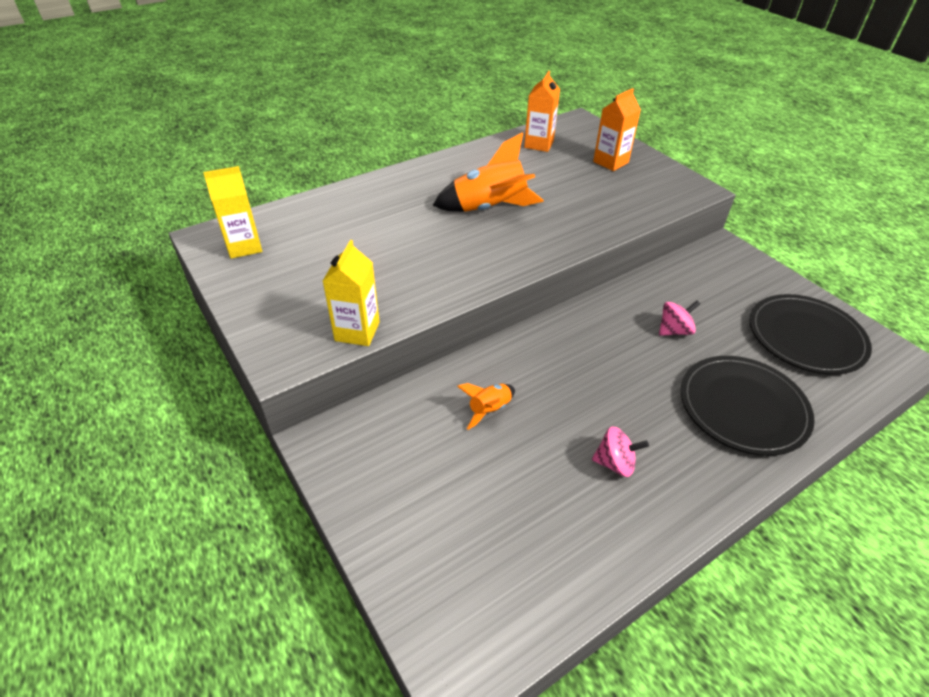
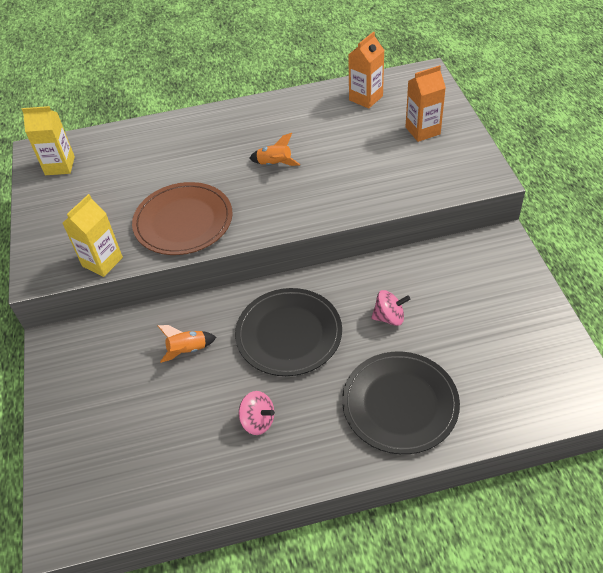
camera: 25 degrees right, 5 degrees up
(427, 275) = (183, 221): none -> brown plate
(490, 208) = (275, 164): orange rocket -> orange rocket, size x0.51
(806, 337) = (512, 354): black plate -> black plate (289, 334)

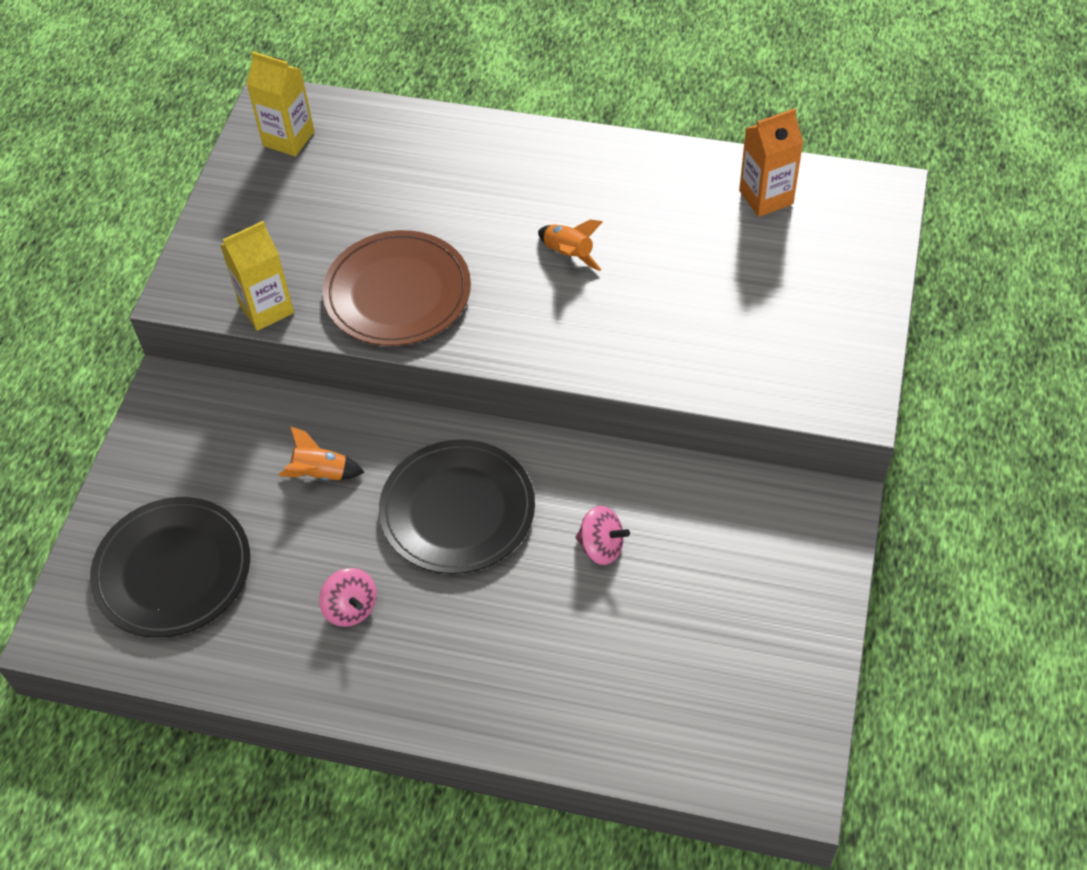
camera: 25 degrees right, 5 degrees up
(400, 404) = (537, 670): black plate -> black plate (172, 570)
(422, 130) = (812, 287): orange carton -> none

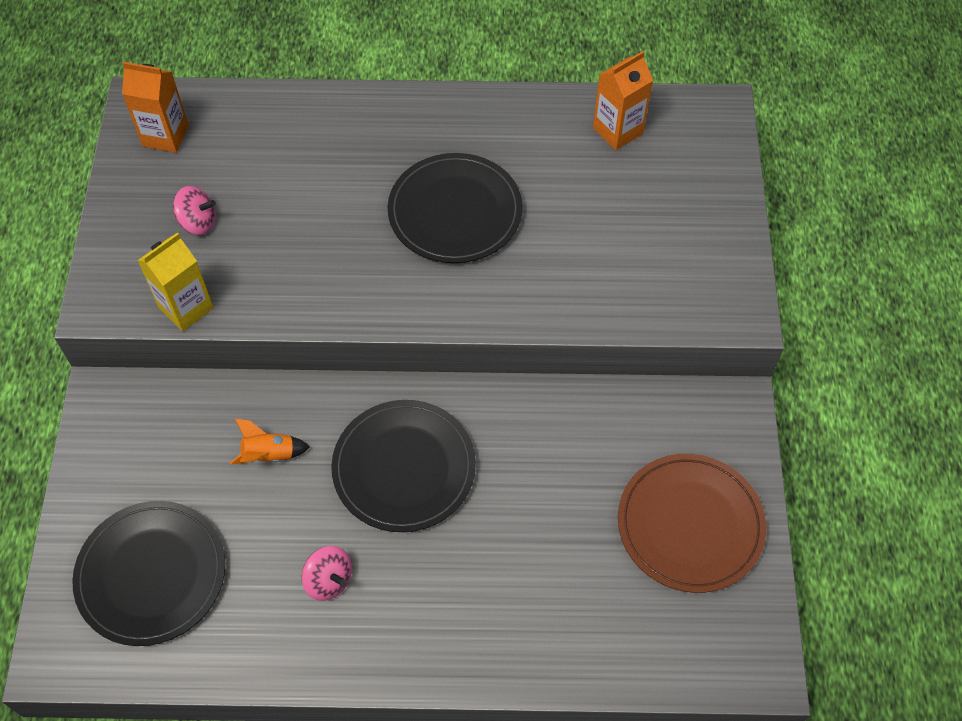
camera: 15 degrees left, 5 degrees up
(288, 139) = (165, 136): yellow carton -> orange carton
(397, 292) = (306, 272): brown plate -> brown plate (690, 524)
(568, 254) = (455, 211): orange rocket -> black plate
(601, 547) = (542, 480): pink spinning top -> pink spinning top (198, 222)

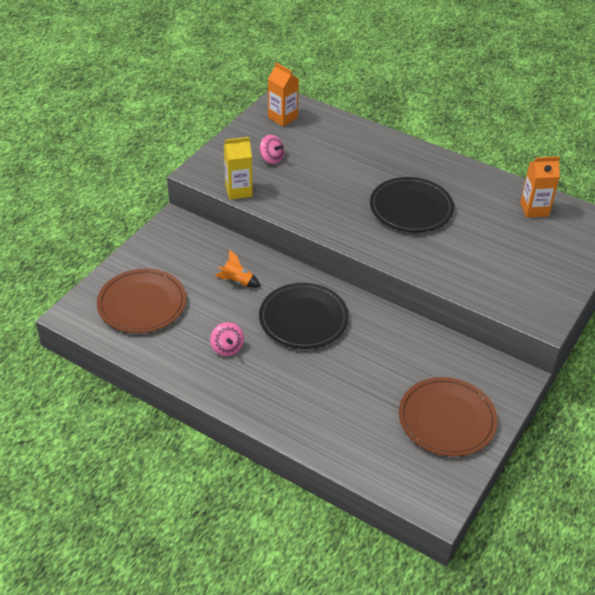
camera: 30 degrees right, 15 degrees down
(151, 574) = (142, 303): black plate -> brown plate

